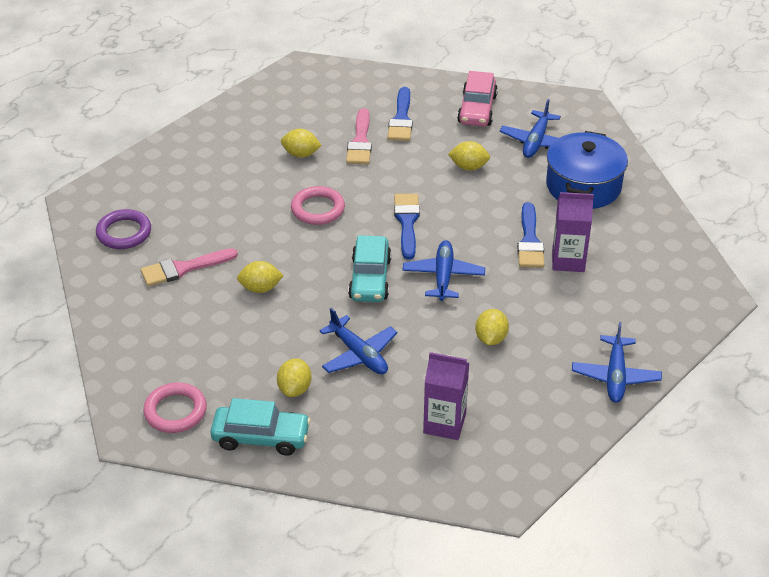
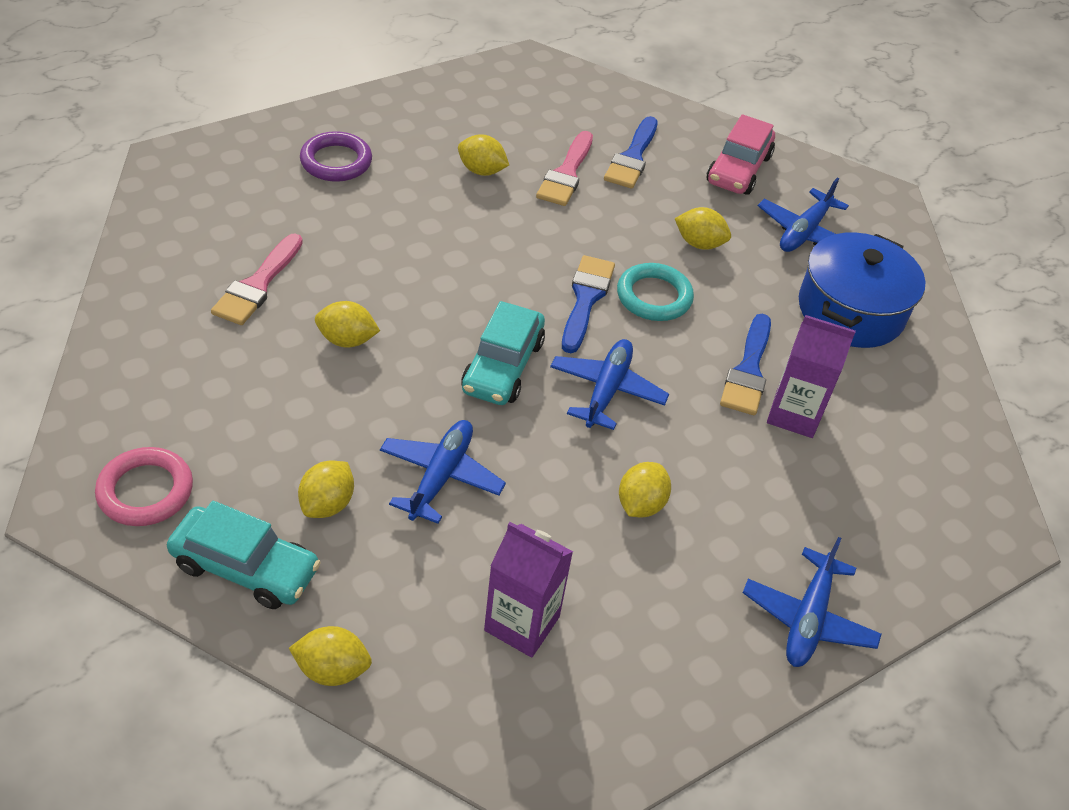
camera: 10 degrees right, 5 degrees up
(124, 233) = (205, 216): purple ring -> purple ring (336, 161)
(183, 268) = (258, 285): pink brush -> pink brush turned 60 degrees counterclockwise
(318, 209) = (472, 249): pink ring -> none
(341, 477) = (332, 669): none -> yellow lemon
(359, 354) = (441, 476): blue plane -> blue plane turned 135 degrees counterclockwise
(451, 209) = (654, 297): none -> turquoise ring

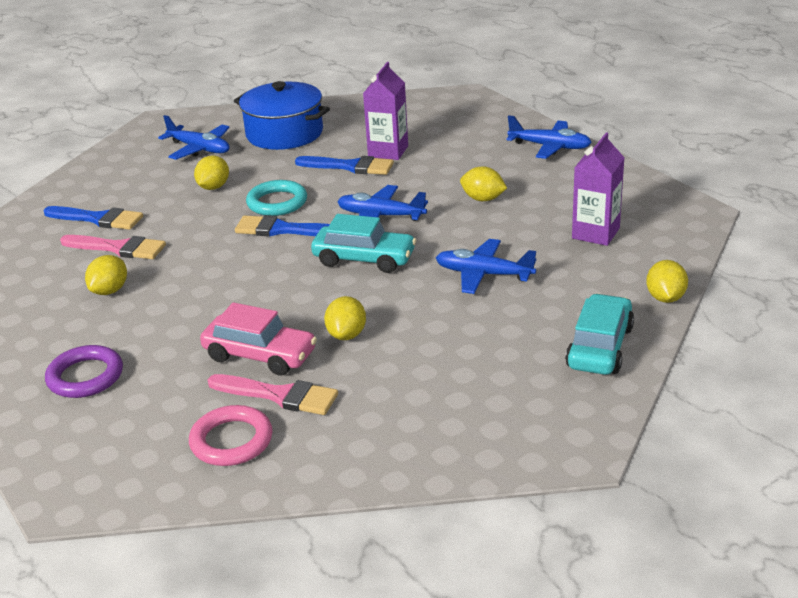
camera: 85 degrees left, 15 degrees down
(145, 491) = (546, 411): pink ring -> pink ring (231, 441)
(327, 504) = (526, 319): yellow lemon -> none
(738, 169) = (120, 174): pink car -> pink car (260, 355)

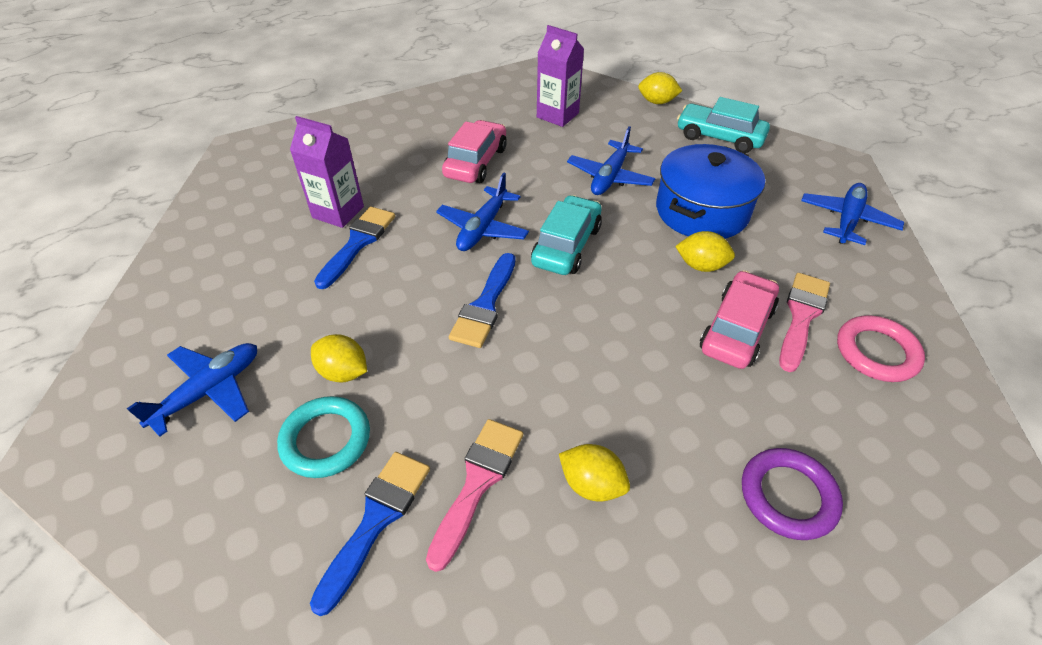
camera: 85 degrees left, 15 degrees up
(277, 202) = (417, 308): turquoise ring -> turquoise ring (326, 440)
(284, 133) = (226, 296): blue pot -> blue pot (702, 211)
(483, 199) = (476, 162): yellow lemon -> pink car
(550, 147) = (393, 115): blue plane -> blue plane (847, 220)

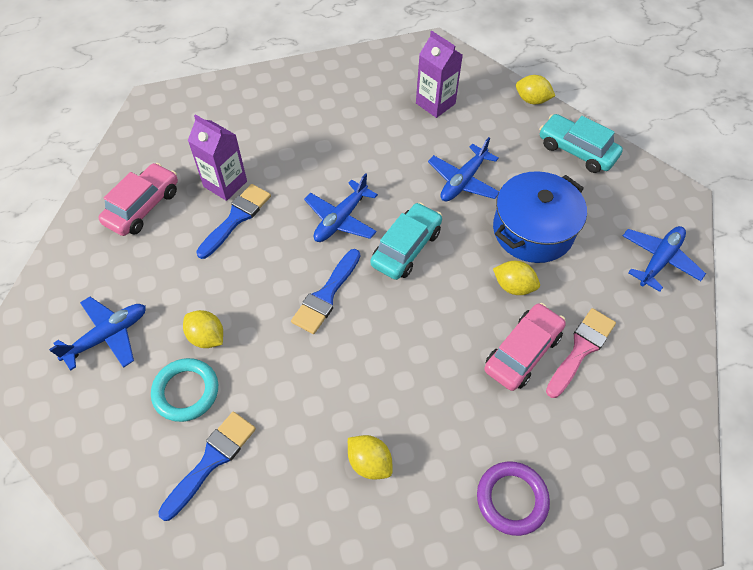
camera: 10 degrees right, 10 degrees up
(476, 162) = (350, 147): pink car -> pink car (143, 206)
(477, 483) = (287, 445): pink brush -> none
(876, 352) = (630, 393): pink ring -> none

